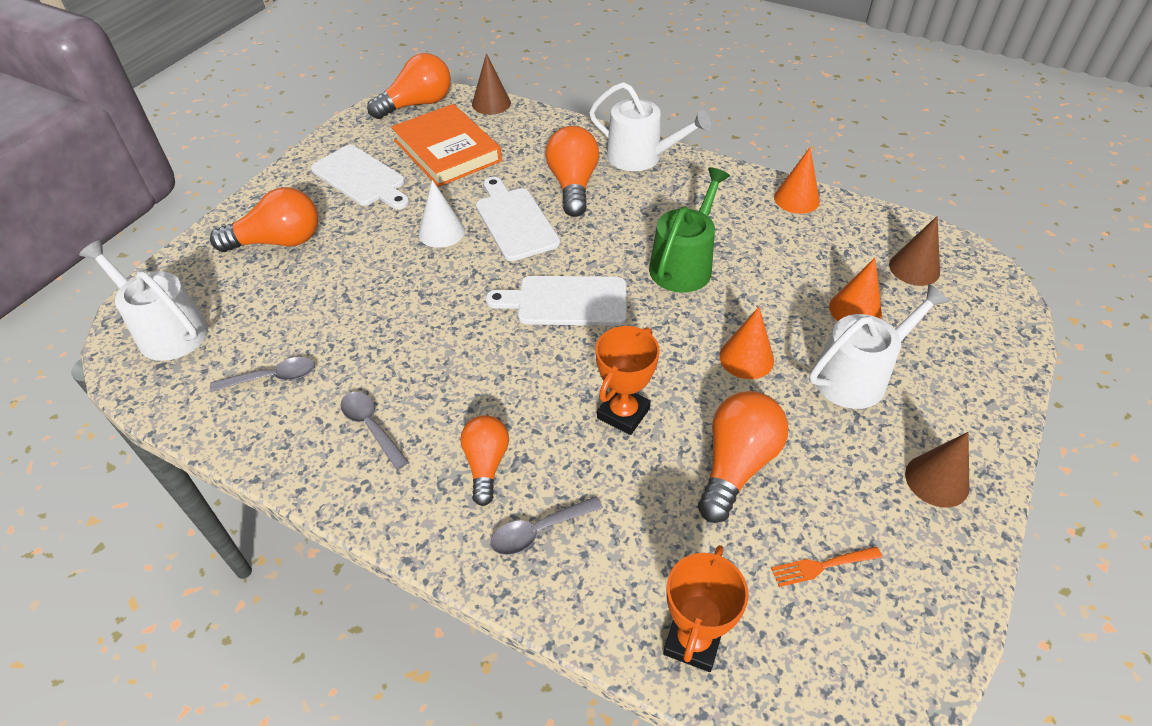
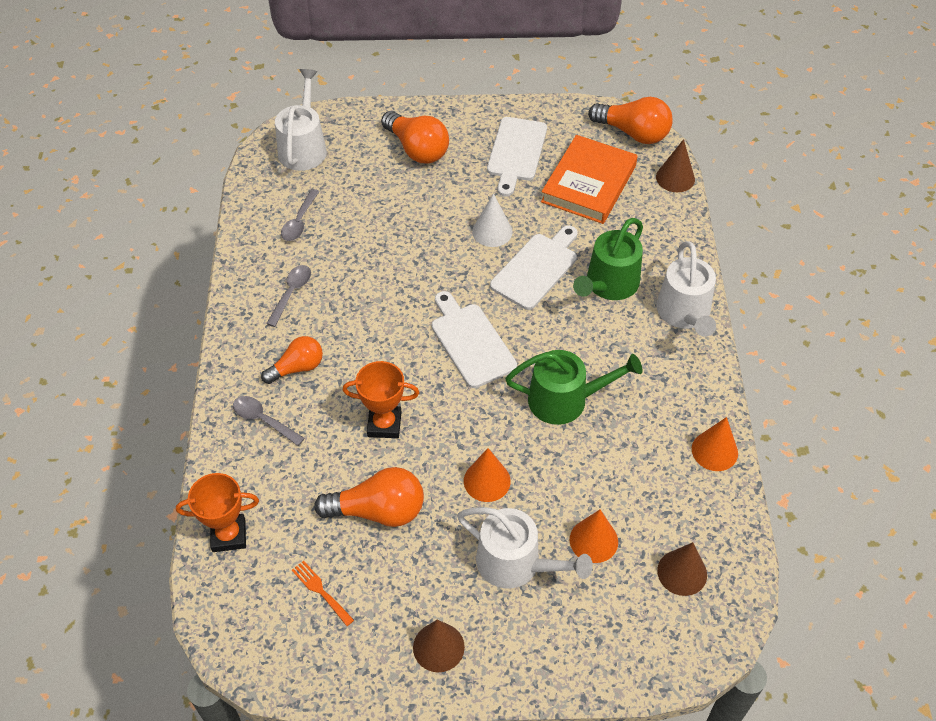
camera: 60 degrees right, 5 degrees up
(272, 378) = (299, 222): grey spoon -> grey spoon turned 60 degrees clockwise
(573, 185) = (609, 284): orange light bulb -> green watering can

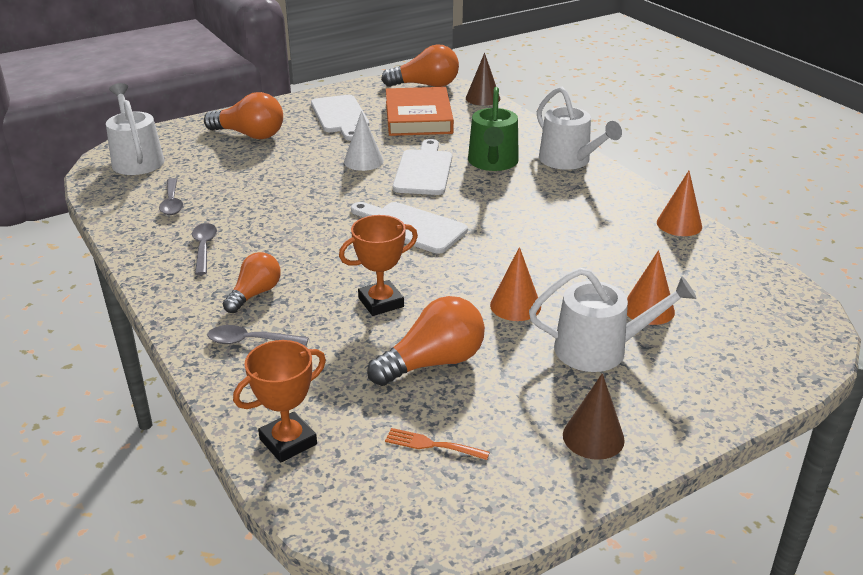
camera: 30 degrees left, 20 degrees down
(565, 400) = (529, 234): green watering can -> none
(682, 572) = (740, 301): brown cone -> none

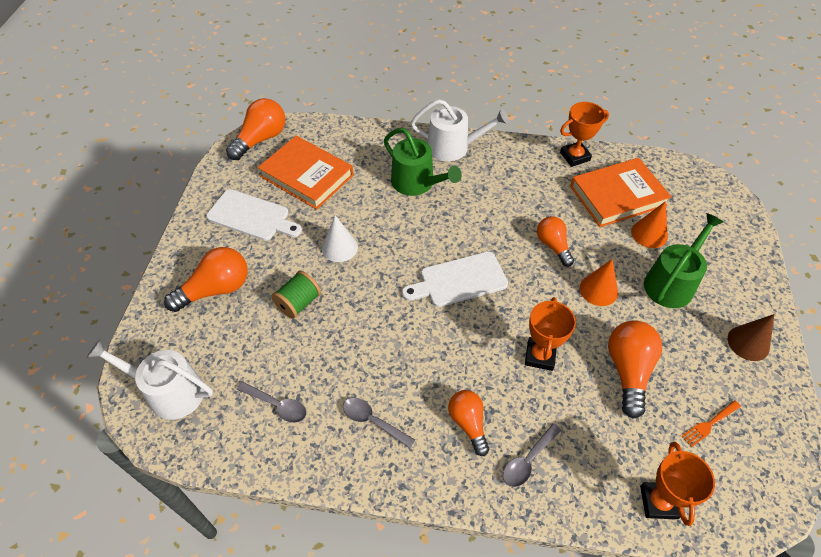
camera: 50 degrees left, 20 degrees up
(281, 169) = (298, 303): none -> green spool
(423, 170) = (389, 224): white cutting board -> none
(483, 98) = (319, 125): brown cone -> none
(532, 258) = (553, 246): none -> orange light bulb
(599, 349) = (671, 283): white watering can -> green watering can
(669, 269) = (617, 196): none -> orange book
(679, 224) = (575, 156): orange cone -> orange trophy

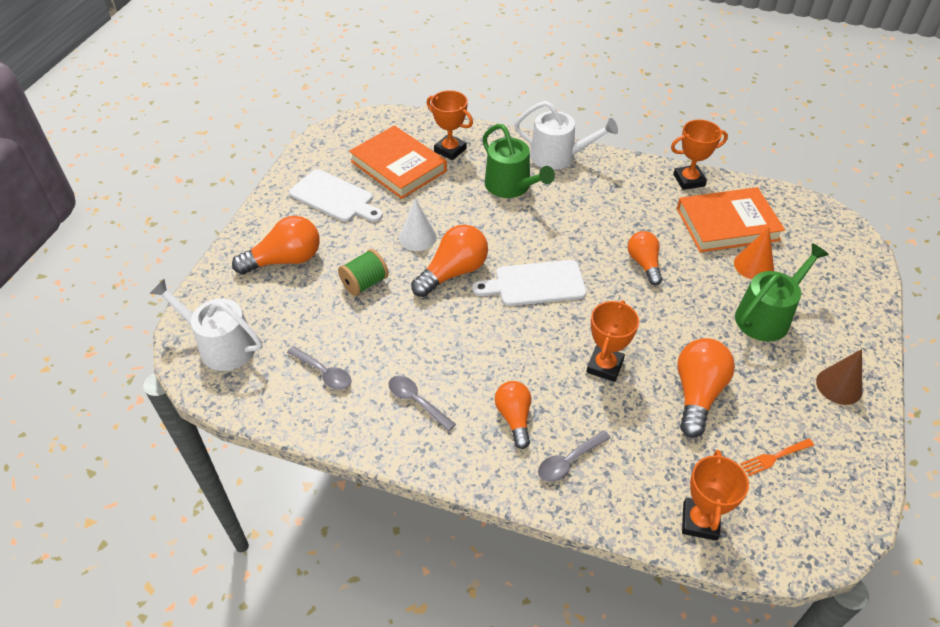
camera: 10 degrees right, 5 degrees down
(261, 139) = (359, 127): orange light bulb -> orange light bulb (453, 272)
(352, 153) = (450, 150): none -> orange trophy
(598, 290) = (683, 312): orange cone -> none

